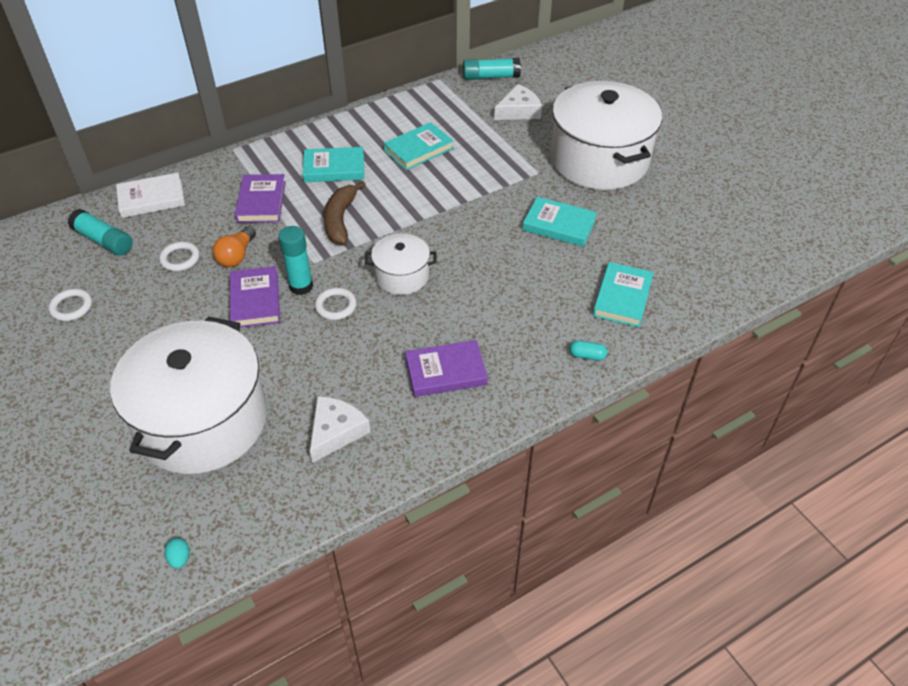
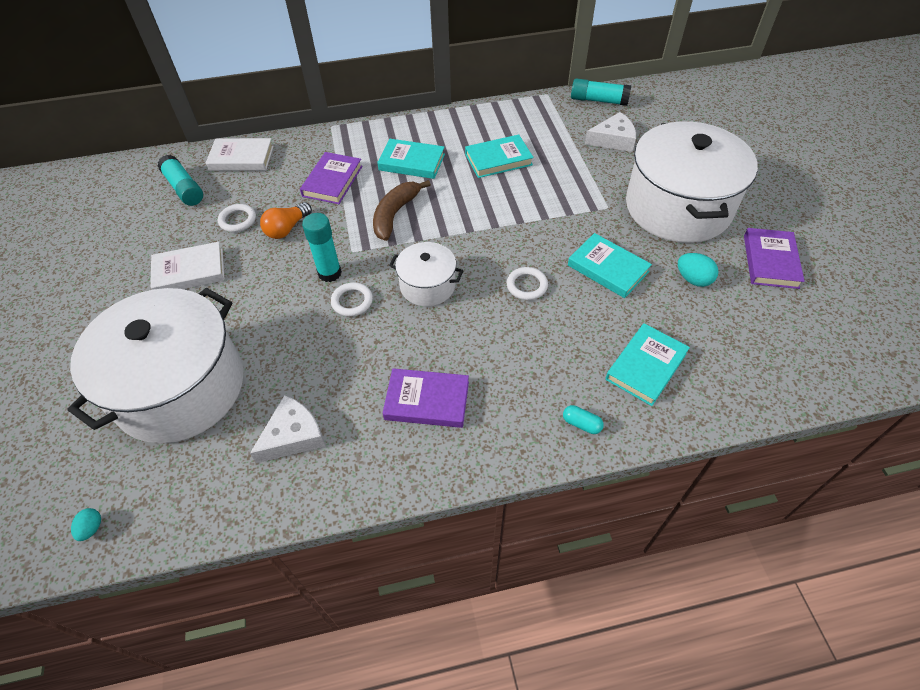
camera: 20 degrees right, 5 degrees up
(71, 307) = (128, 244): white ring -> white ring (527, 285)
(154, 317) = (189, 271): none -> white book
(255, 300) = (283, 277): purple book -> purple book (770, 261)
(635, 218) = (693, 279): none -> turquoise egg

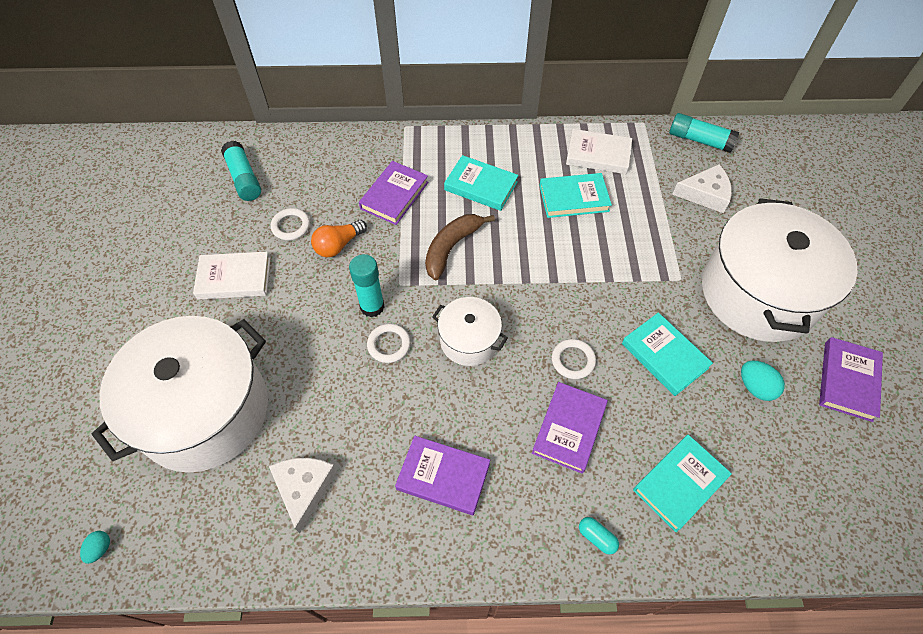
camera: 10 degrees right, 5 degrees up
(241, 158) = (307, 151): white book -> white book (598, 155)
(293, 436) = (304, 488): white cheese -> white cheese turned 60 degrees counterclockwise
(535, 340) = (569, 428): none -> purple book

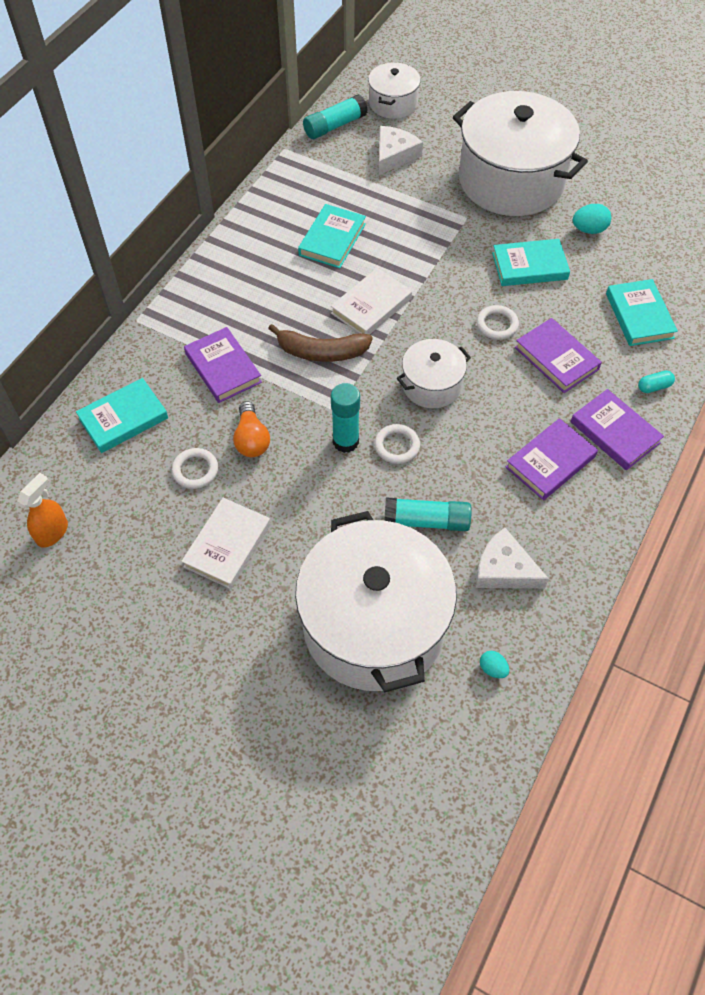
camera: 60 degrees left, 0 degrees up
(100, 549) = (472, 762): turquoise egg -> turquoise egg (492, 669)
(198, 177) = (52, 532): none -> orange spray bottle
(244, 178) = (92, 489): turquoise glue stick -> turquoise glue stick (426, 521)
(451, 248) = (321, 352): brown banana -> brown banana turned 60 degrees counterclockwise
(481, 186) = (265, 297): turquoise book -> turquoise book (123, 418)
(598, 155) = (296, 198): white book -> white book (371, 306)
(765, 165) = (393, 103): none -> white pot
(848, 381) = (615, 178): purple book -> purple book (615, 432)

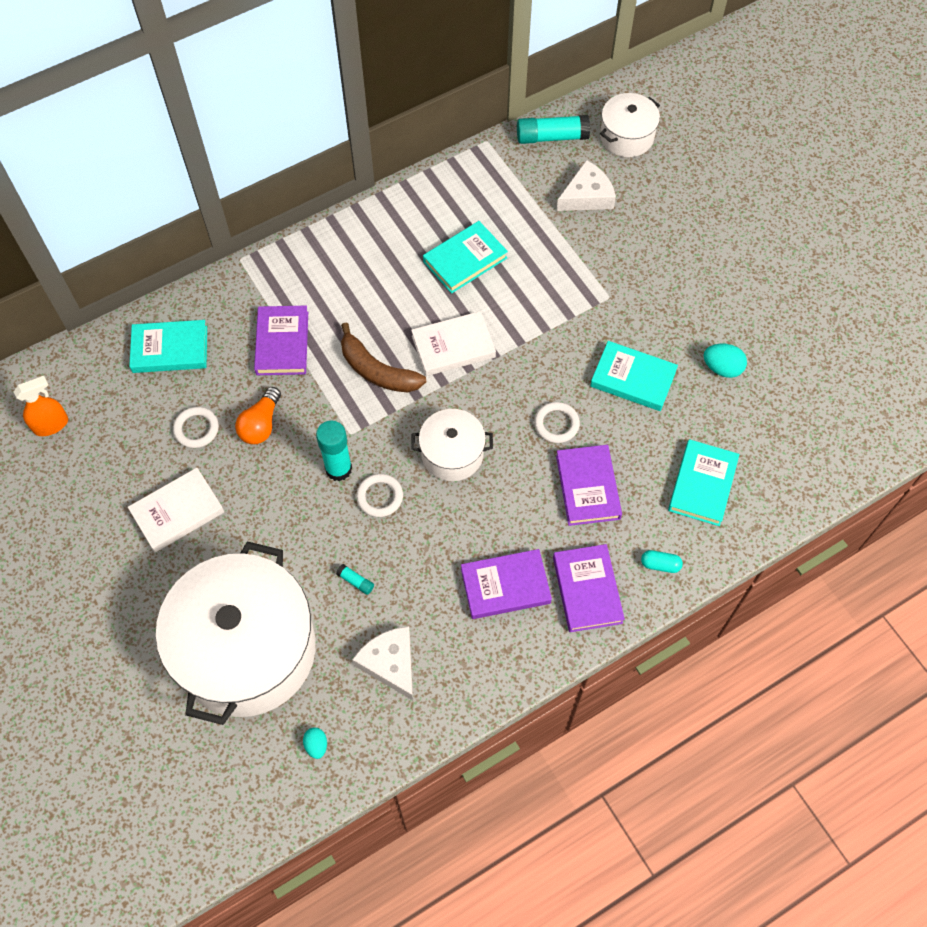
camera: 30 degrees right, 5 degrees up
(426, 521) = (355, 581): turquoise glue stick -> turquoise glue stick, size x0.45
(511, 180) = (683, 277): white pot -> none

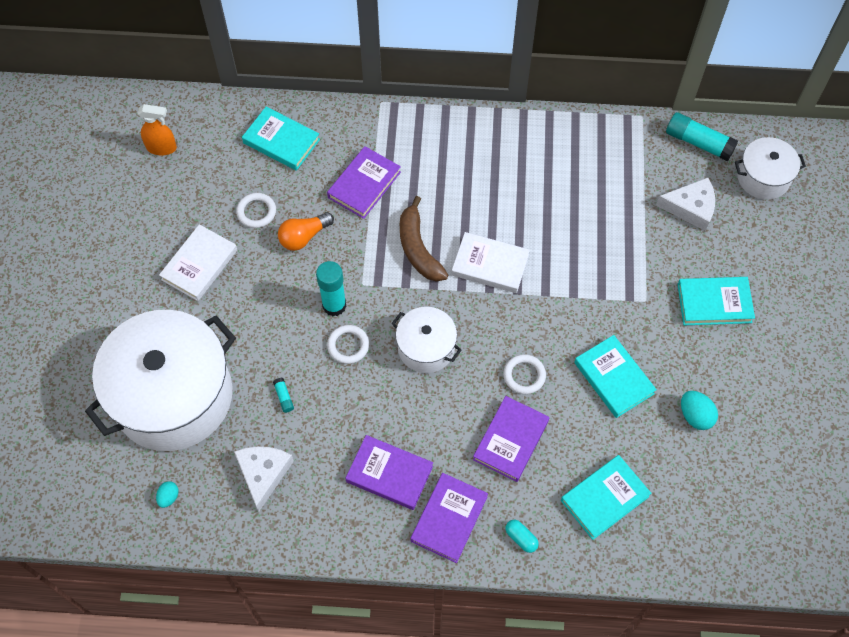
camera: 35 degrees right, 0 degrees up
(177, 512) = (199, 265): white book -> white book turned 60 degrees counterclockwise
(465, 260) = (551, 202): turquoise book -> turquoise book (714, 303)

